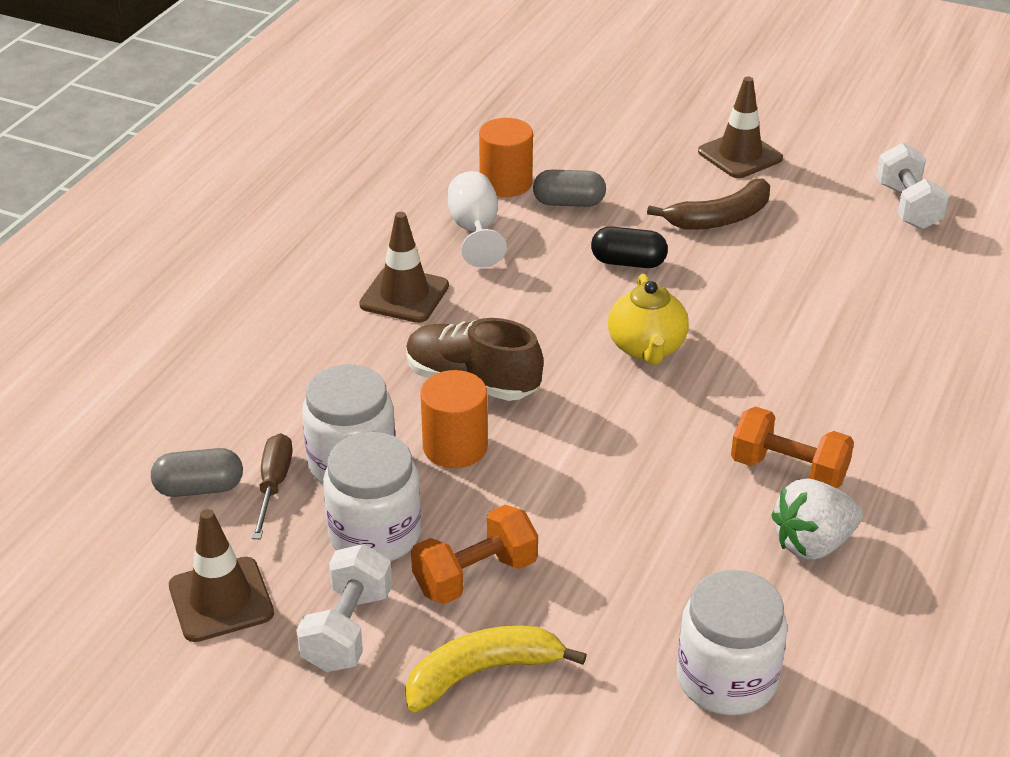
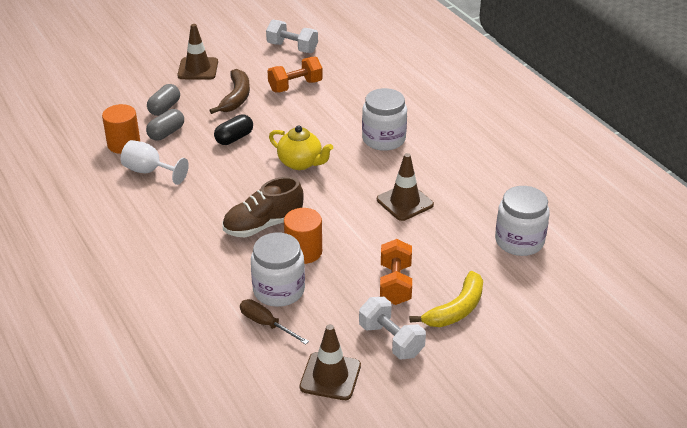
camera: 55 degrees left, 0 degrees up
(199, 488) = (240, 352): grey capsule -> grey capsule (164, 108)
(375, 534) = (336, 304): white jar -> white jar (383, 139)
(404, 295) = (171, 217): brown traffic cone -> brown traffic cone (405, 202)
(482, 673) = (456, 309): yellow banana -> yellow banana turned 150 degrees counterclockwise
(788, 471) = (420, 165): orange dumbbell -> orange dumbbell (295, 86)
(813, 543) = (467, 181): white strawberry -> none

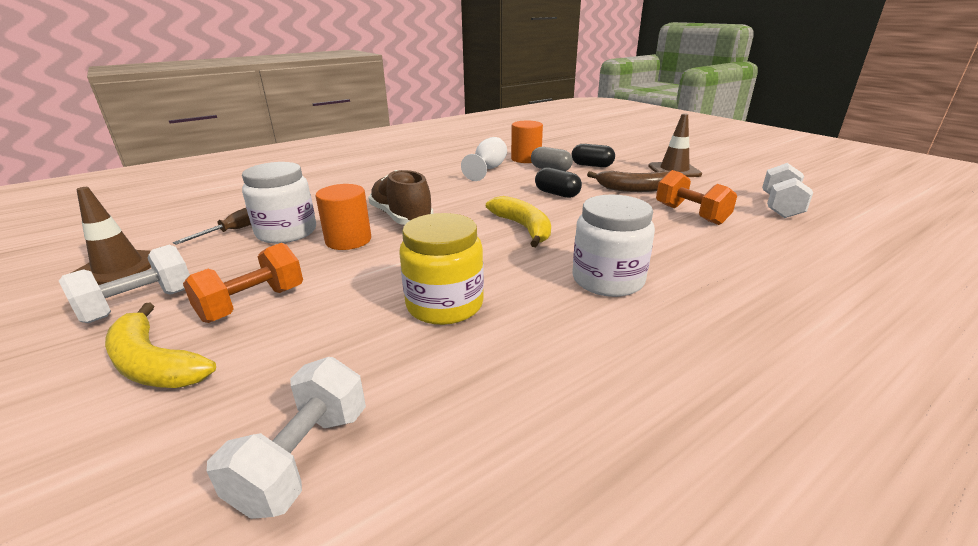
camera: 85 degrees right, 10 degrees down
(164, 108) = (592, 165): grey capsule -> black capsule
(300, 163) = (523, 228): yellow teapot -> yellow banana
(395, 284) = (253, 304): orange dumbbell -> orange dumbbell turned 45 degrees counterclockwise
(405, 202) = (445, 305): brown traffic cone -> yellow jar
(519, 241) = (304, 458): white jar -> white dumbbell

